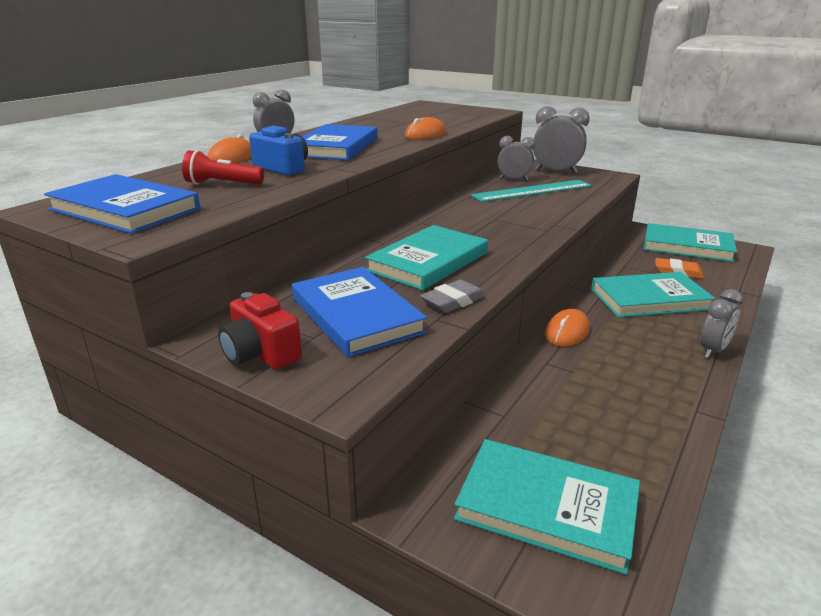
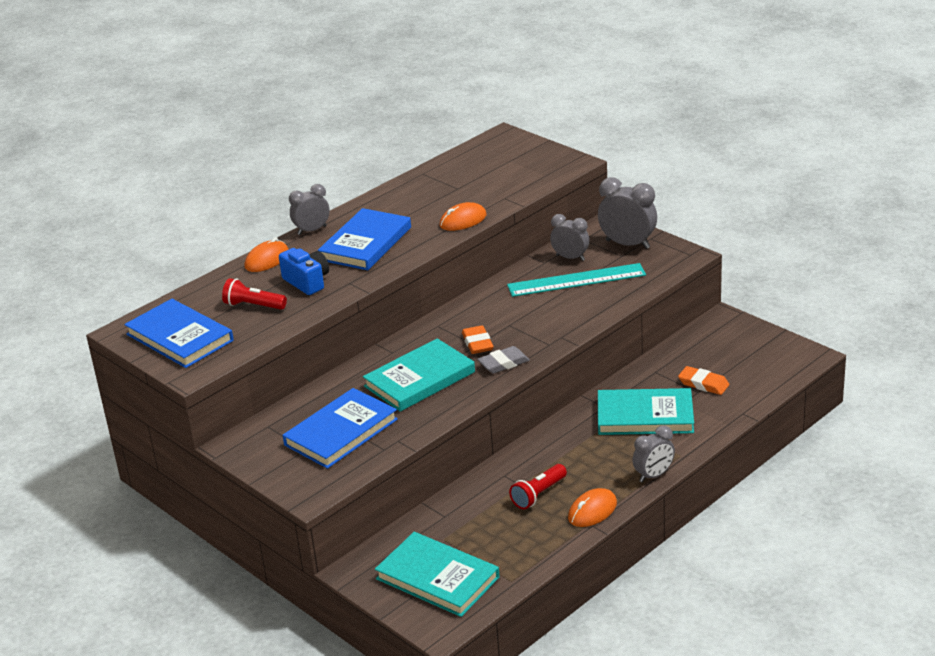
camera: 15 degrees right, 5 degrees up
(261, 354) = (267, 460): red camera -> none
(356, 315) = (341, 432): blue book -> blue book turned 60 degrees clockwise
(453, 301) = (418, 424): grey eraser -> grey eraser (503, 363)
(472, 232) = (477, 343): none -> orange eraser
(567, 332) = (541, 446): orange mouse -> orange mouse (592, 511)
(602, 380) = (538, 494): none -> red flashlight
(687, 246) = (747, 347): turquoise book -> none

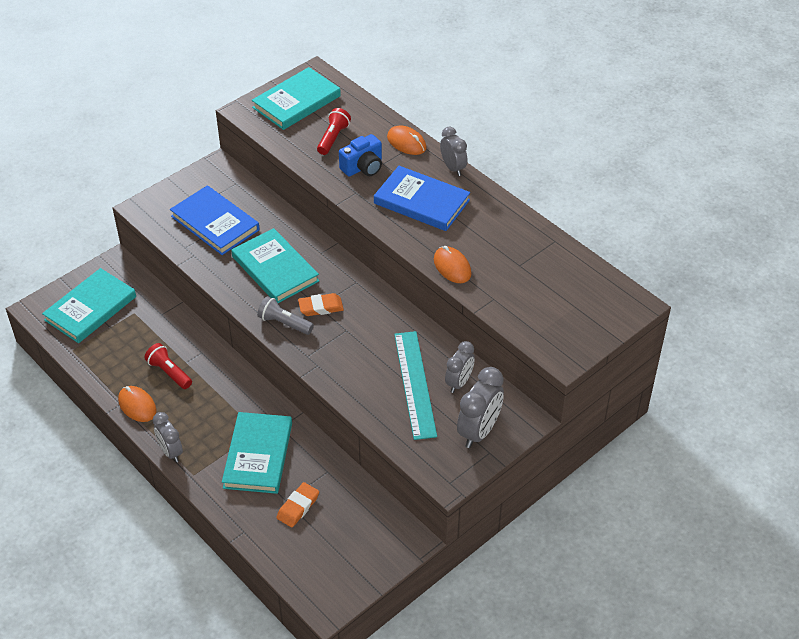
camera: 90 degrees right, 15 degrees up
(180, 337) = (296, 102): blue book -> turquoise book
(503, 363) = (284, 323): grey eraser -> grey flashlight

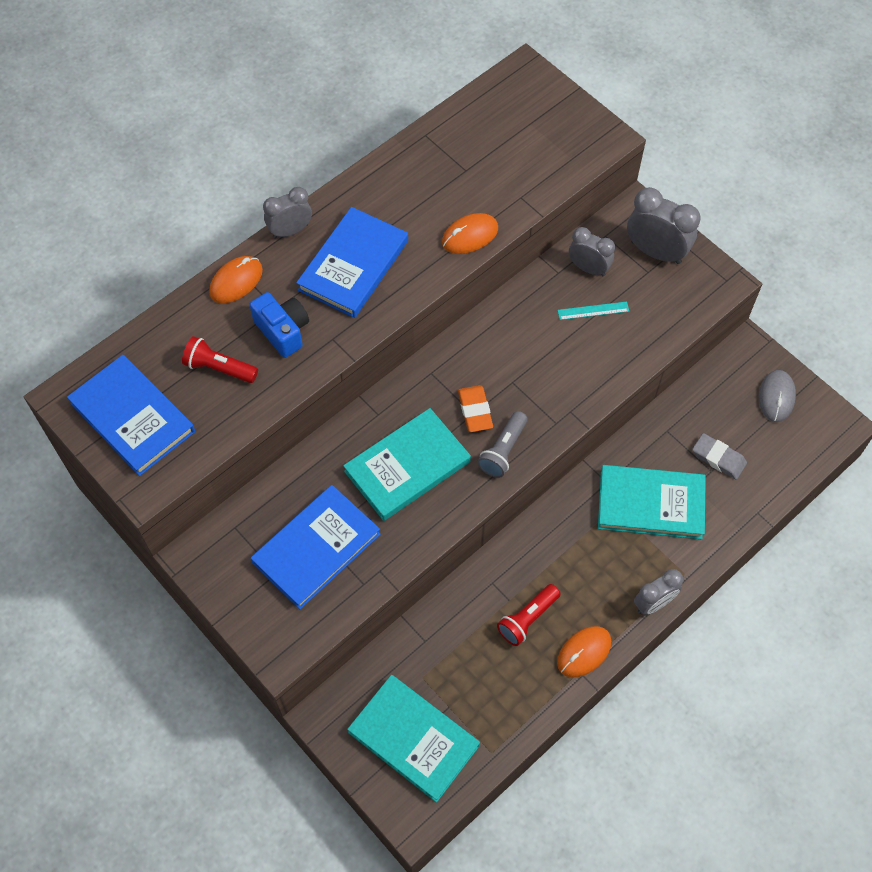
camera: 90 degrees left, 15 degrees up
(296, 102) = (133, 417): turquoise book -> blue book
(298, 507) = (718, 458): orange eraser -> grey eraser
(358, 558) = (776, 397): none -> grey mouse
(415, 384) = (593, 311): turquoise ruler -> turquoise ruler, size x0.45

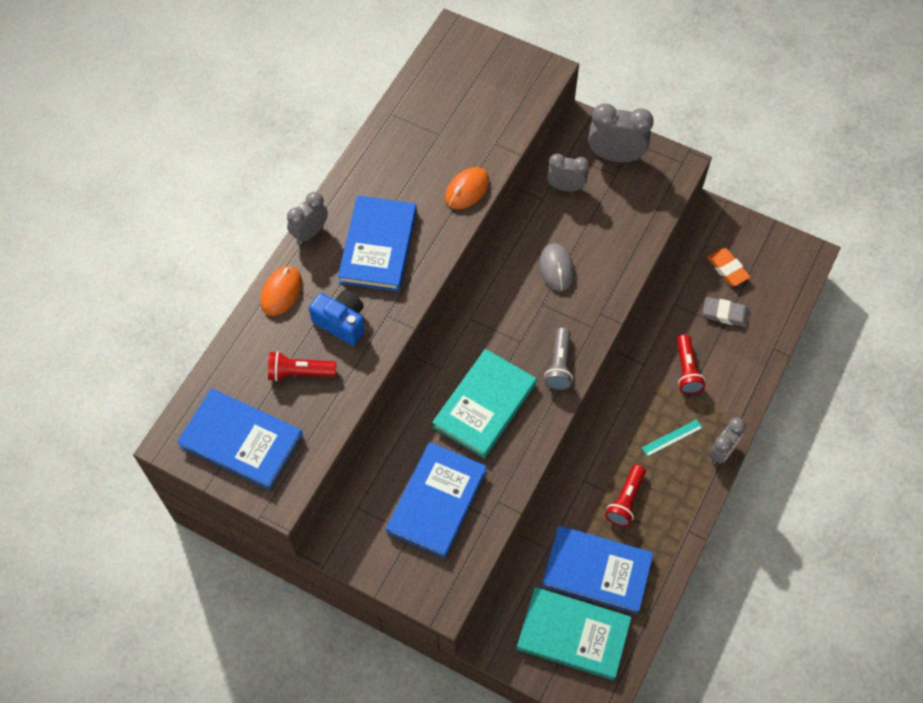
camera: 20 degrees left, 0 degrees up
(466, 681) = (597, 571): none -> blue book
(475, 411) = (521, 339): orange eraser -> orange eraser (727, 269)
(584, 652) = (683, 512): orange mouse -> none
(593, 311) = (584, 222): turquoise ruler -> turquoise ruler (672, 438)
(650, 504) = (686, 370): turquoise book -> red flashlight
(776, 397) = (751, 248): grey mouse -> grey mouse (556, 268)

